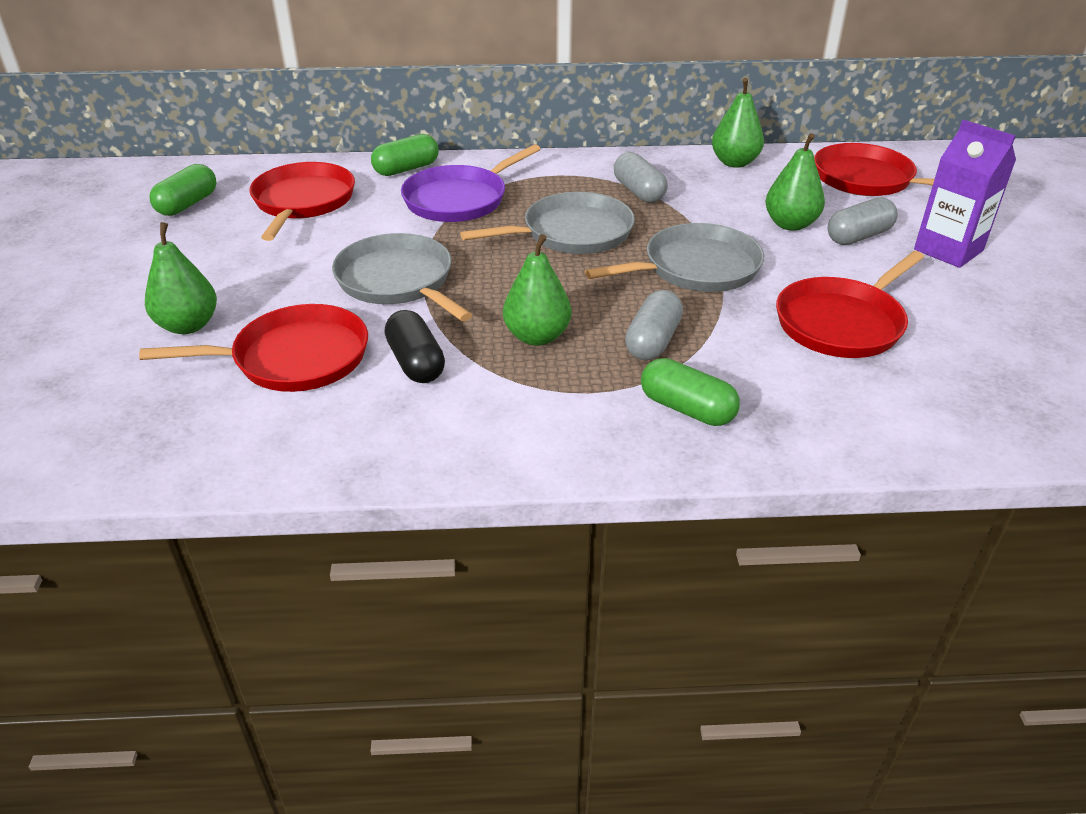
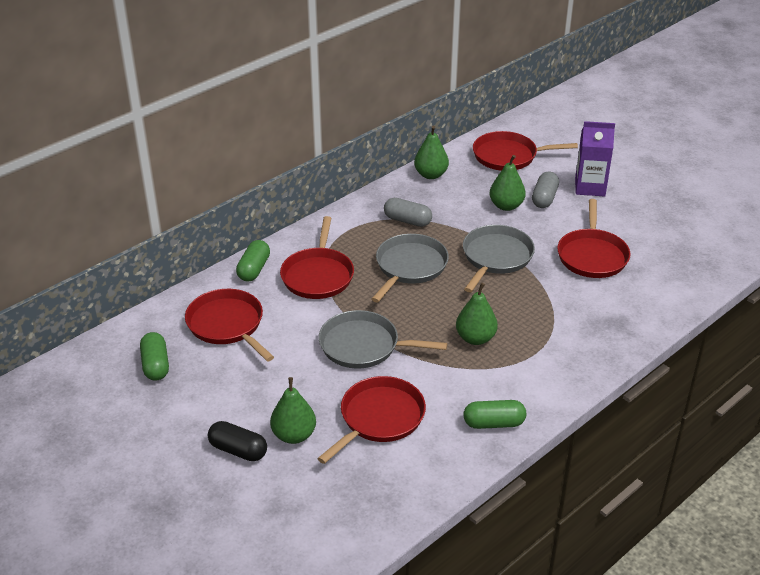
camera: 40 degrees left, 0 degrees up
(416, 363) = (440, 385): black capsule -> black capsule (238, 450)
(459, 199) = (318, 275): purple pan -> red pan
(653, 341) = (528, 311): grey capsule -> none
(687, 409) = (583, 337): green capsule -> green capsule (493, 423)

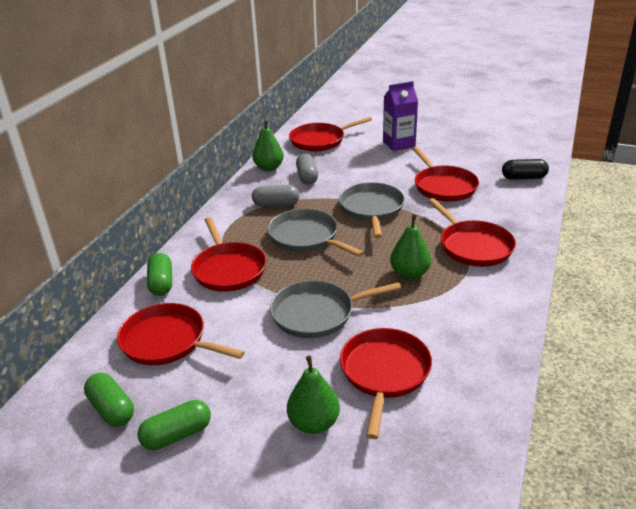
camera: 25 degrees left, 5 degrees down
(238, 450) = (265, 464): black capsule -> black capsule (523, 178)
(409, 267) = (306, 237): grey pan -> grey pan turned 45 degrees counterclockwise
(493, 423) = (488, 337): green capsule -> green capsule (177, 435)
(506, 206) = (347, 172): green pear -> none
(544, 198) = (372, 160): grey capsule -> grey capsule (307, 177)
(561, 332) = (473, 246): none -> red pan

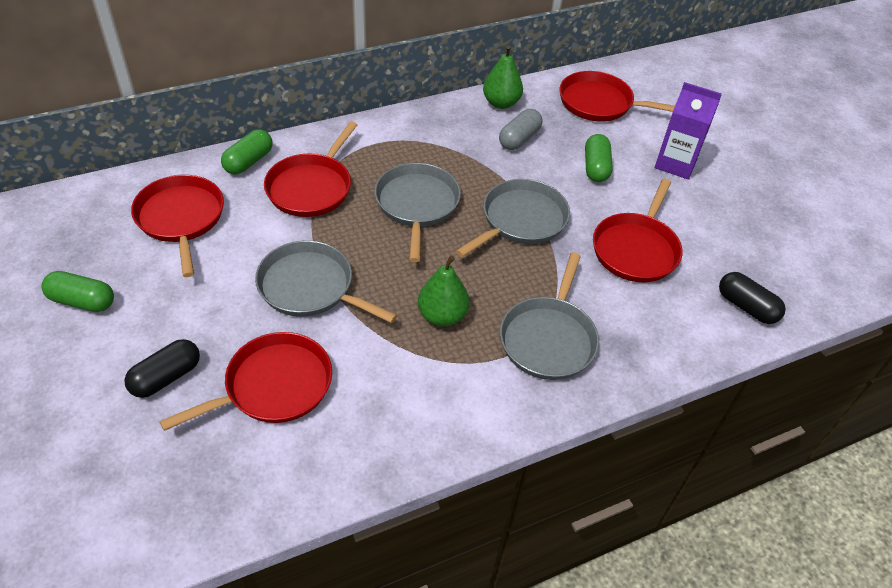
camera: 40 degrees right, 15 degrees up
(112, 409) = (78, 244): green capsule -> green capsule (596, 167)
(276, 204) = (445, 149): grey capsule -> none
(314, 423) = (166, 377): green pear -> black capsule
(473, 246) = (548, 339): red pan -> grey pan

